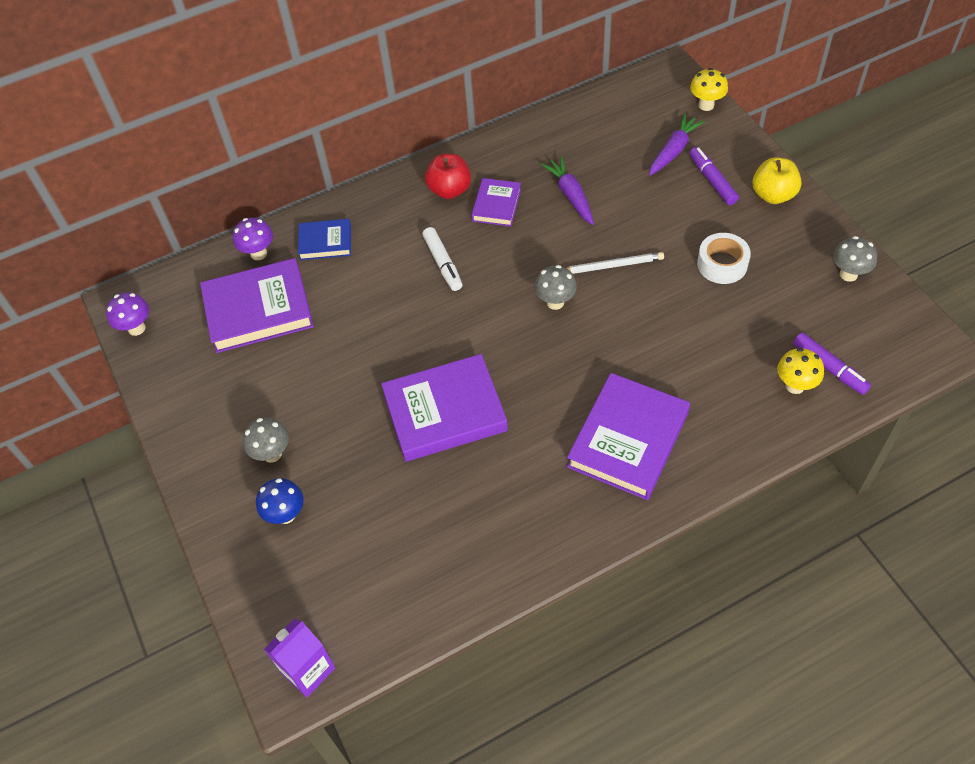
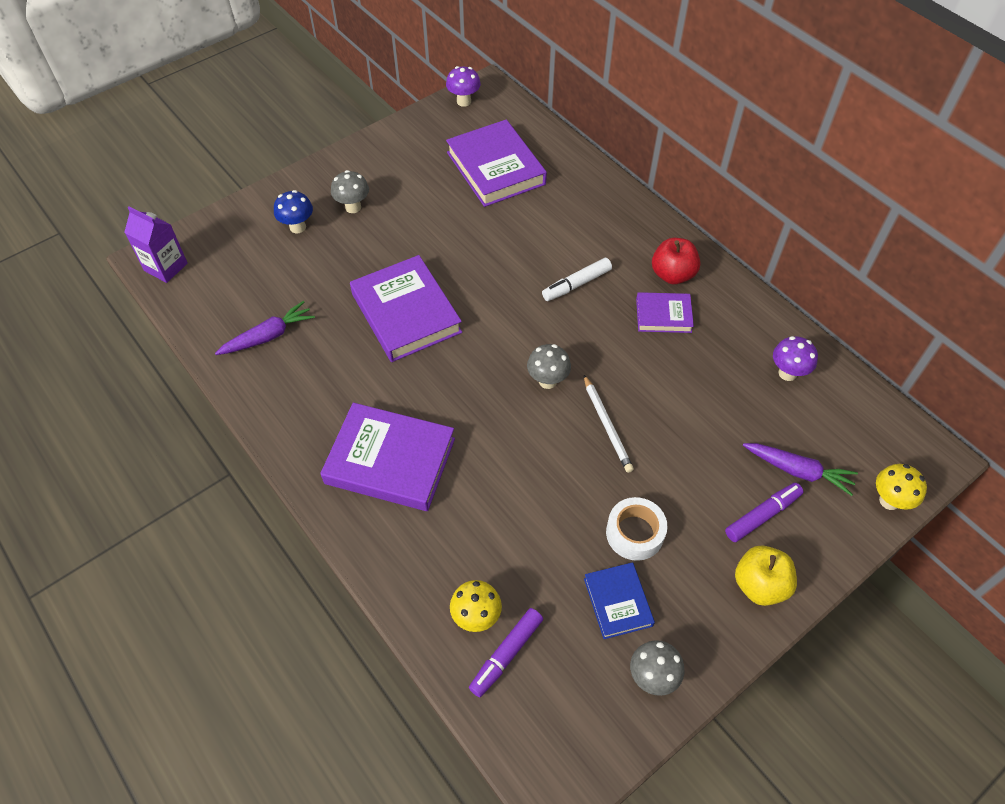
camera: 75 degrees right, 0 degrees up
(258, 253) = (557, 155): purple mushroom -> purple mushroom (787, 373)
(325, 242) = (581, 196): blue book -> blue book (617, 602)
(570, 195) = (696, 377): purple carrot -> purple carrot (268, 336)

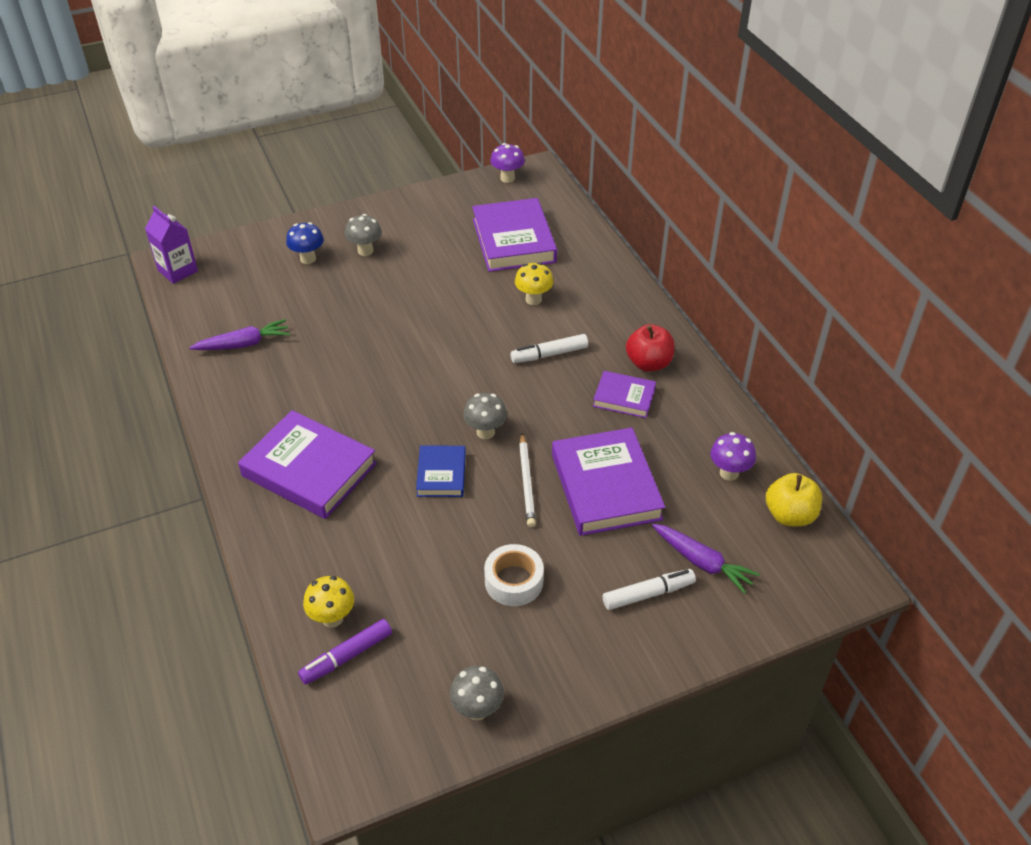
camera: 15 degrees right, 10 degrees down
(406, 313) = (376, 348): purple book -> purple book (606, 486)
(617, 602) = (471, 637): blue book -> blue book (441, 474)
(759, 585) = (619, 654): yellow apple -> yellow apple (789, 515)
(762, 515) = (648, 594): purple marker -> white marker
(889, 501) = (786, 610): yellow mushroom -> yellow mushroom (533, 299)

